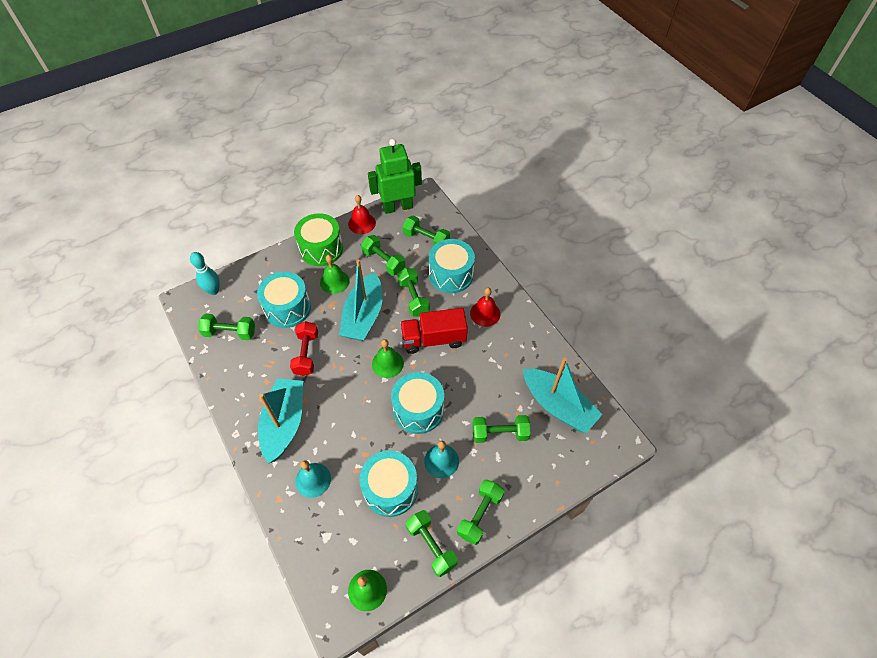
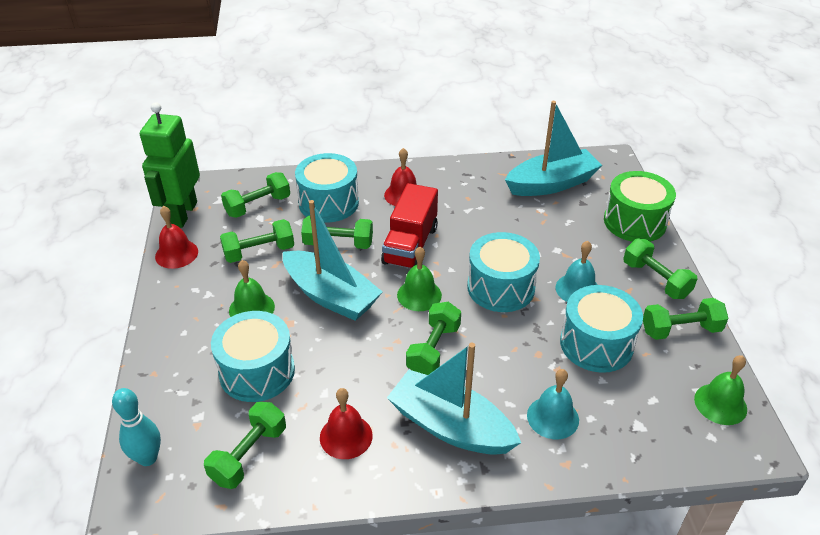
camera: 65 degrees left, 15 degrees down
(258, 372) = (346, 436): none -> red bell
(306, 354) = (351, 371): red dumbbell -> none
(321, 249) = (182, 306): green drum -> green drum (634, 222)
(500, 433) = (564, 234): green dumbbell -> green dumbbell (433, 349)

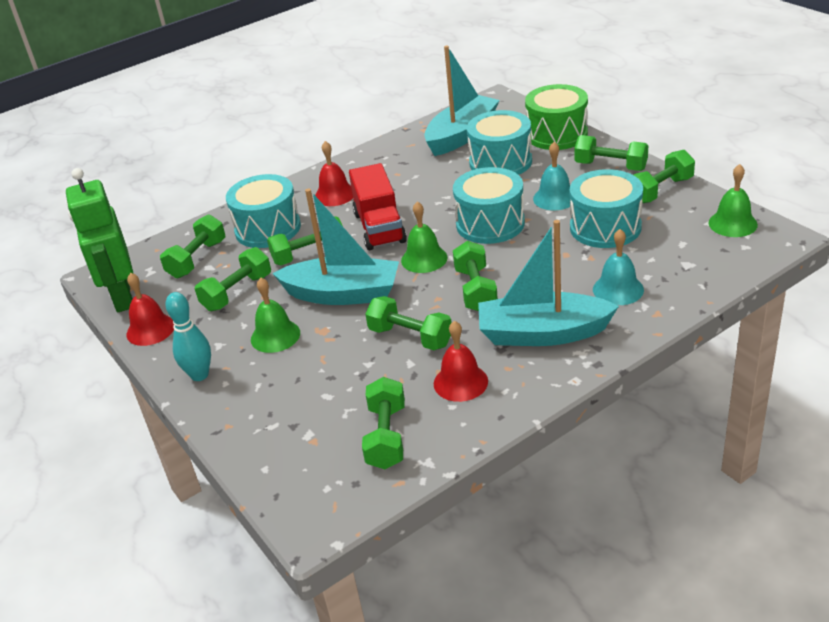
camera: 25 degrees left, 5 degrees down
(148, 458) = (291, 486): turquoise bowling pin -> turquoise bowling pin (199, 375)
(257, 371) = (330, 377): turquoise drum -> turquoise drum (500, 162)
(345, 367) = (410, 337): none -> green dumbbell

